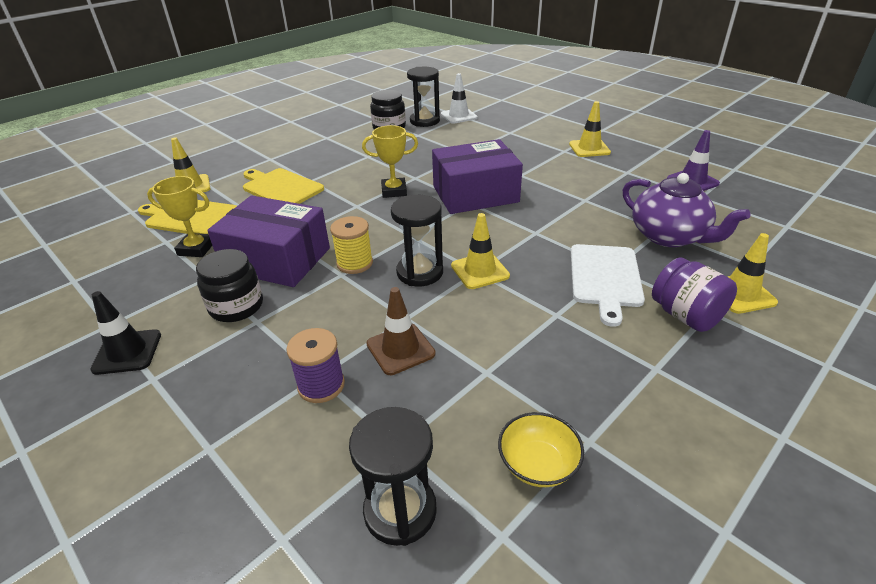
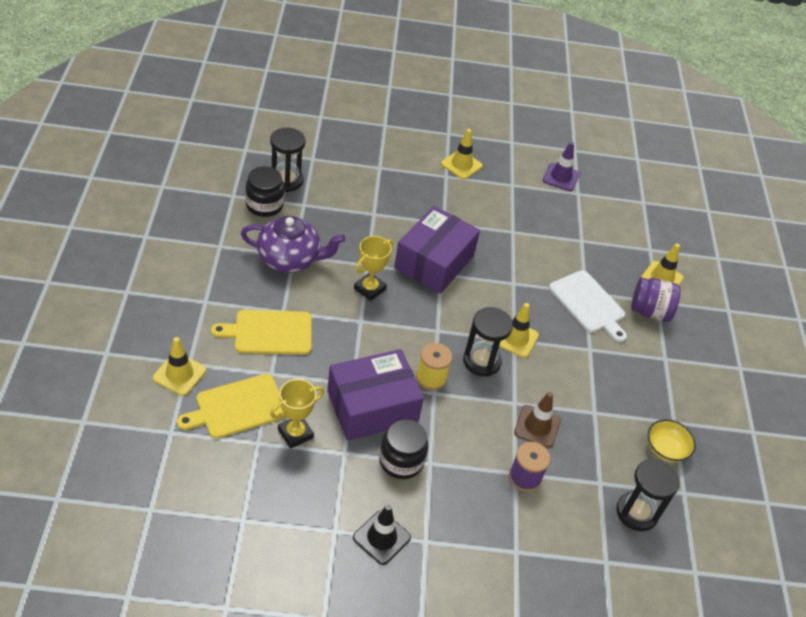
camera: 50 degrees left, 10 degrees up
(458, 116) = (309, 159): white traffic cone -> none
(669, 236) = (591, 245): purple teapot -> purple teapot (290, 259)

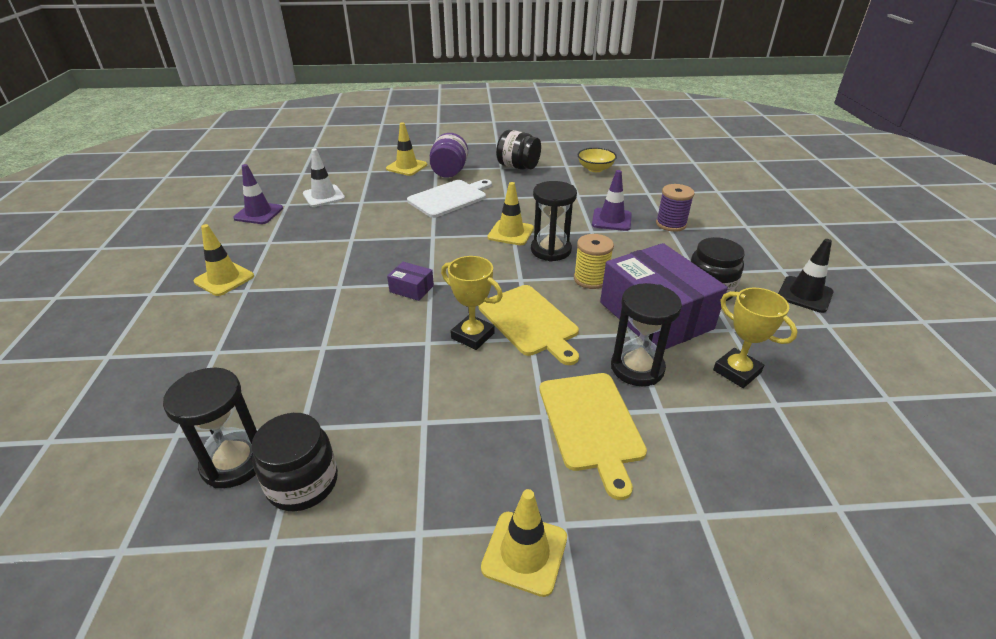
camera: 90 degrees left, 10 degrees down
(179, 374) = (731, 523): yellow traffic cone -> yellow traffic cone (524, 552)
(237, 407) = (739, 435): yellow cutting board -> yellow cutting board (529, 322)
(290, 259) = (433, 425): purple teapot -> none
(434, 262) = (411, 289): purple box -> purple box, size x0.41
(537, 426) = (611, 220): brown traffic cone -> purple traffic cone
(593, 216) = (324, 196): none -> white traffic cone
(636, 512) = (663, 180): black hourglass -> black hourglass (637, 368)
(667, 374) = (518, 167): none -> black jar

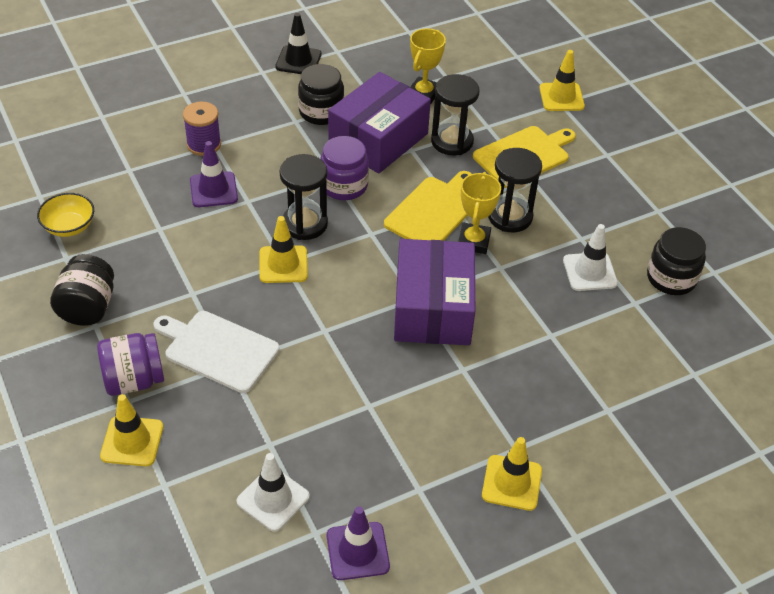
camera: 115 degrees left, 10 degrees up
(234, 462) = (686, 323): black hourglass -> black hourglass (510, 217)
(372, 407) = (589, 272): none -> white traffic cone
(411, 289) = (433, 308): purple box -> purple box, size x2.41
(524, 552) = (635, 165): yellow traffic cone -> yellow traffic cone (561, 97)
(591, 279) = (344, 186): yellow spool -> purple jar

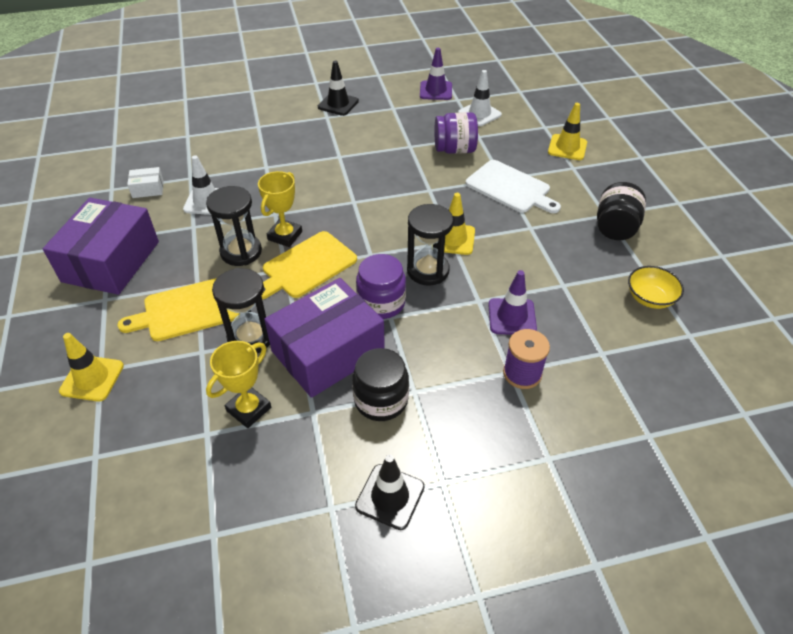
camera: 165 degrees left, 0 degrees up
(134, 380) = (570, 178): purple jar -> purple jar (454, 149)
(433, 308) = (343, 193): purple box -> purple box (111, 261)
(511, 483) = (338, 104): yellow traffic cone -> black traffic cone
(671, 278) = (148, 189): black jar -> white box

